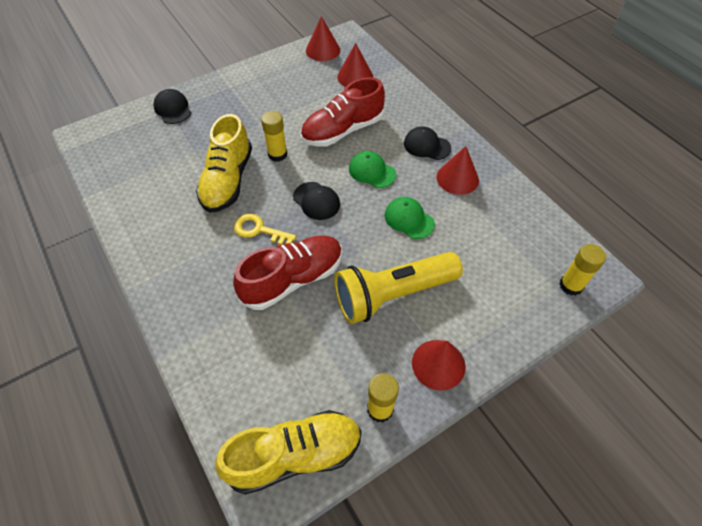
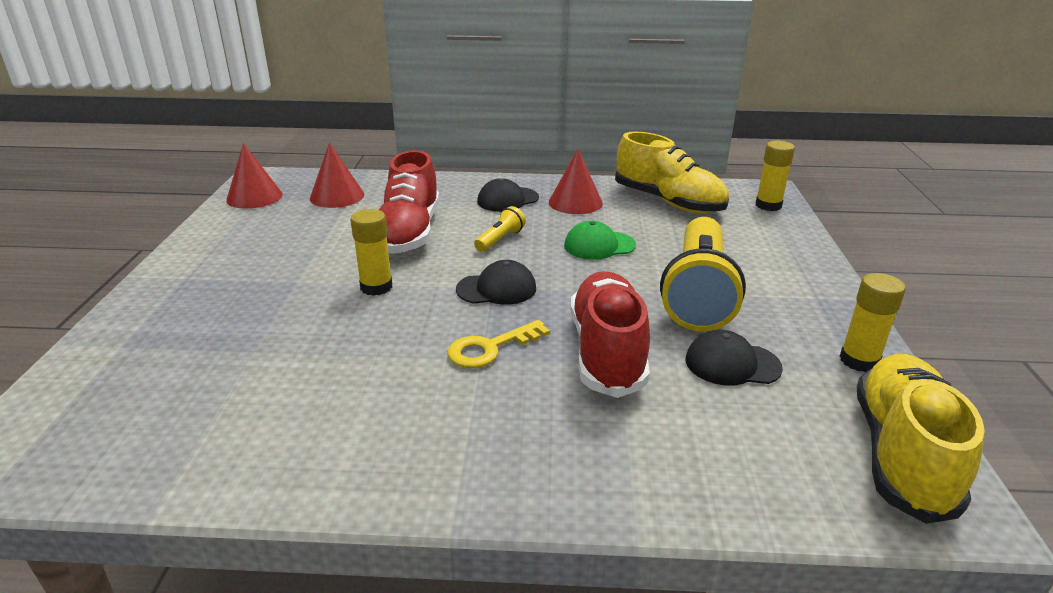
camera: 55 degrees left, 25 degrees down
(173, 109) = (127, 340): black cap -> black cap (732, 364)
(228, 180) = (361, 342): yellow shoe -> yellow shoe (668, 202)
(372, 171) = (500, 240): green cap -> yellow flashlight
(438, 364) = (817, 302): red cone -> none

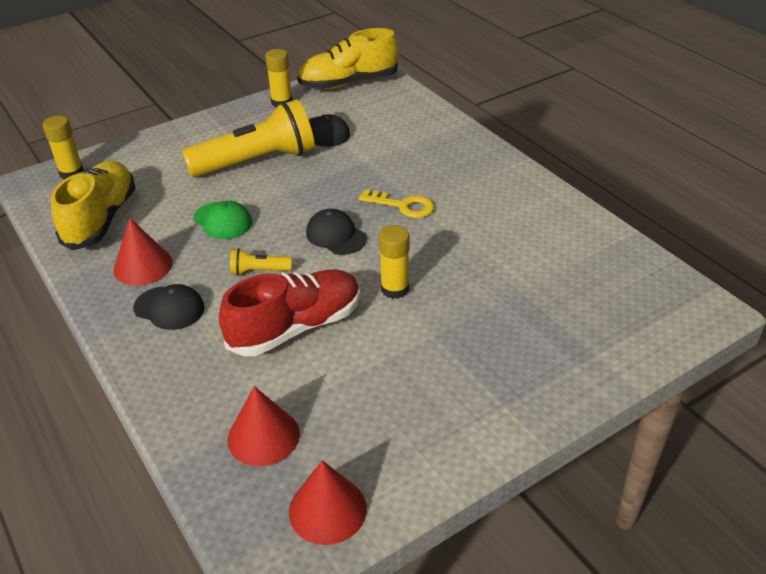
camera: 125 degrees left, 10 degrees up
(607, 352) = (359, 168): red shoe -> none

